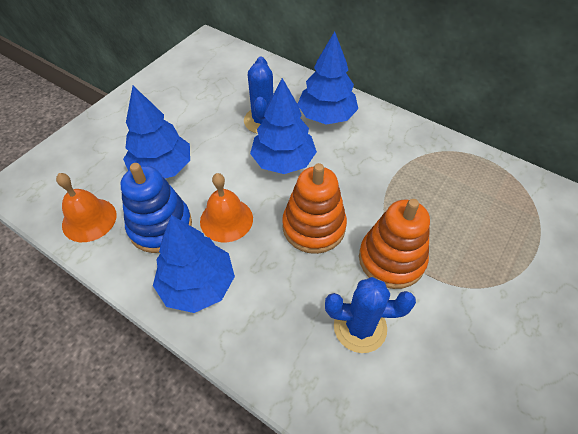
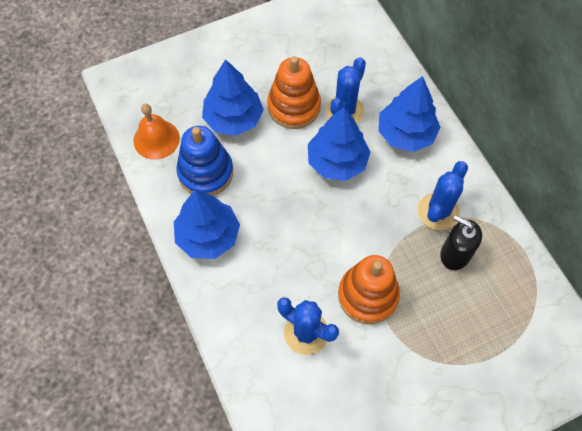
camera: 30 degrees right, 10 degrees up
(226, 219) = (258, 193): orange bell -> none
(313, 227) = (324, 235): orange stacking toy -> orange stacking toy (294, 107)
(397, 161) = (438, 211): none -> blue cactus
(437, 187) = (455, 254): none -> black soap dispenser

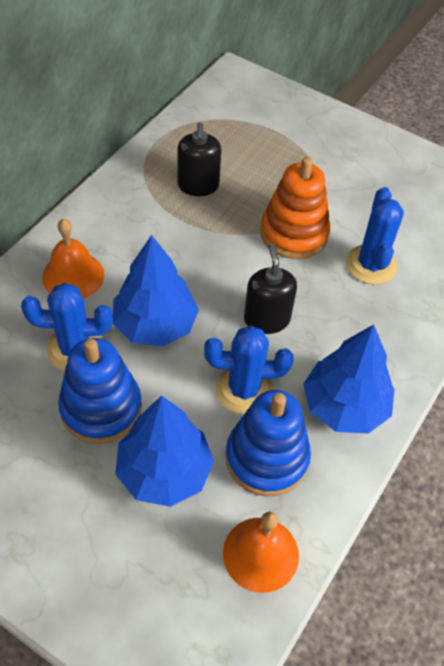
camera: 125 degrees left, 10 degrees down
(294, 107) = (101, 408): orange stacking toy -> blue stacking toy
(301, 229) = (266, 319): none -> black soap dispenser
(405, 134) = (73, 276): blue tree -> orange bell
(438, 211) = (158, 213): blue cactus -> blue cactus (244, 389)

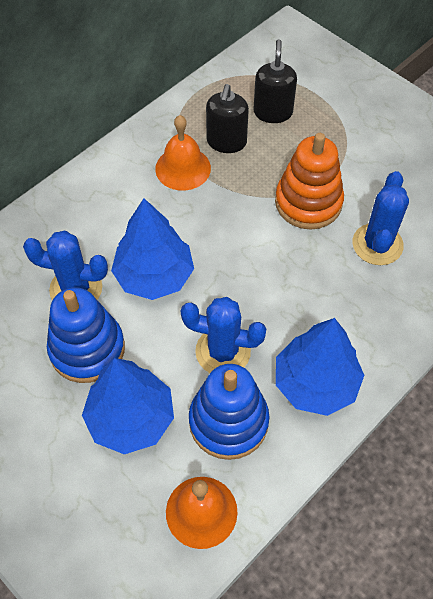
camera: 15 degrees right, 5 degrees up
(73, 276) = (89, 217): orange bell -> orange bell (183, 168)
(266, 319) = (261, 285): black soap dispenser -> black soap dispenser (273, 112)

